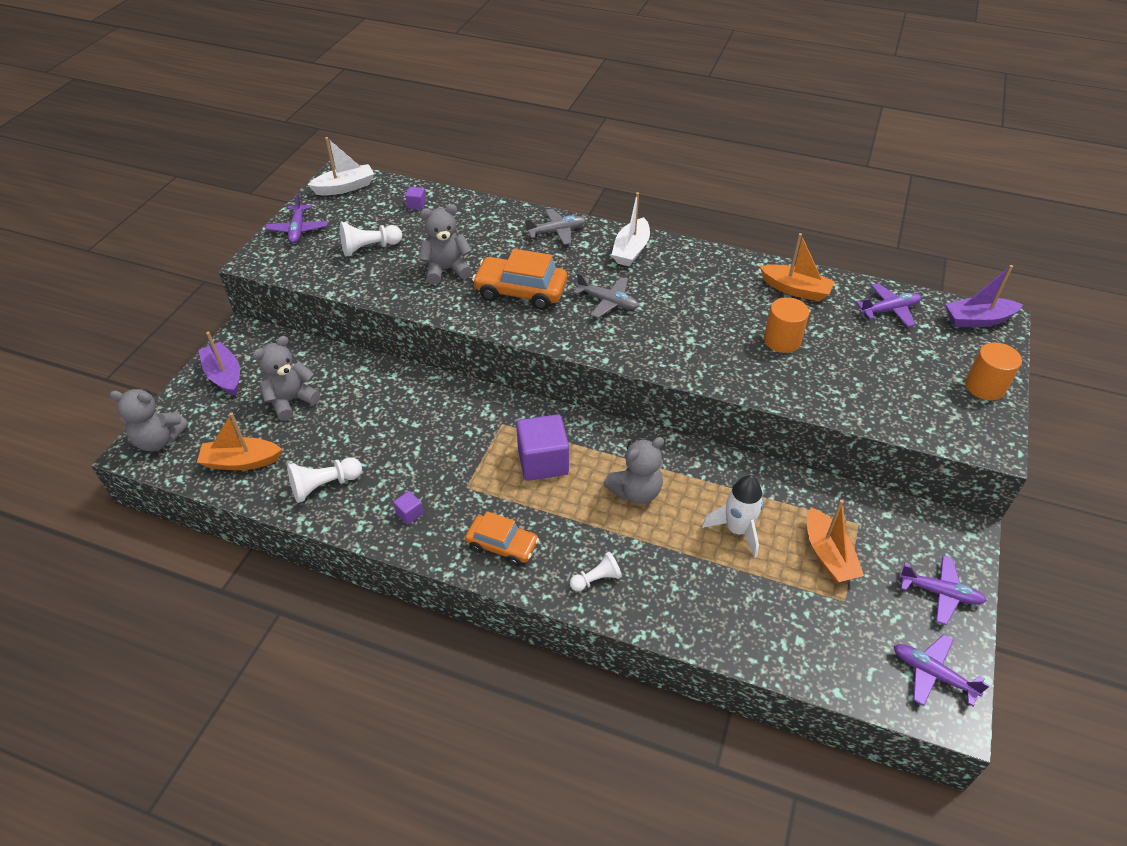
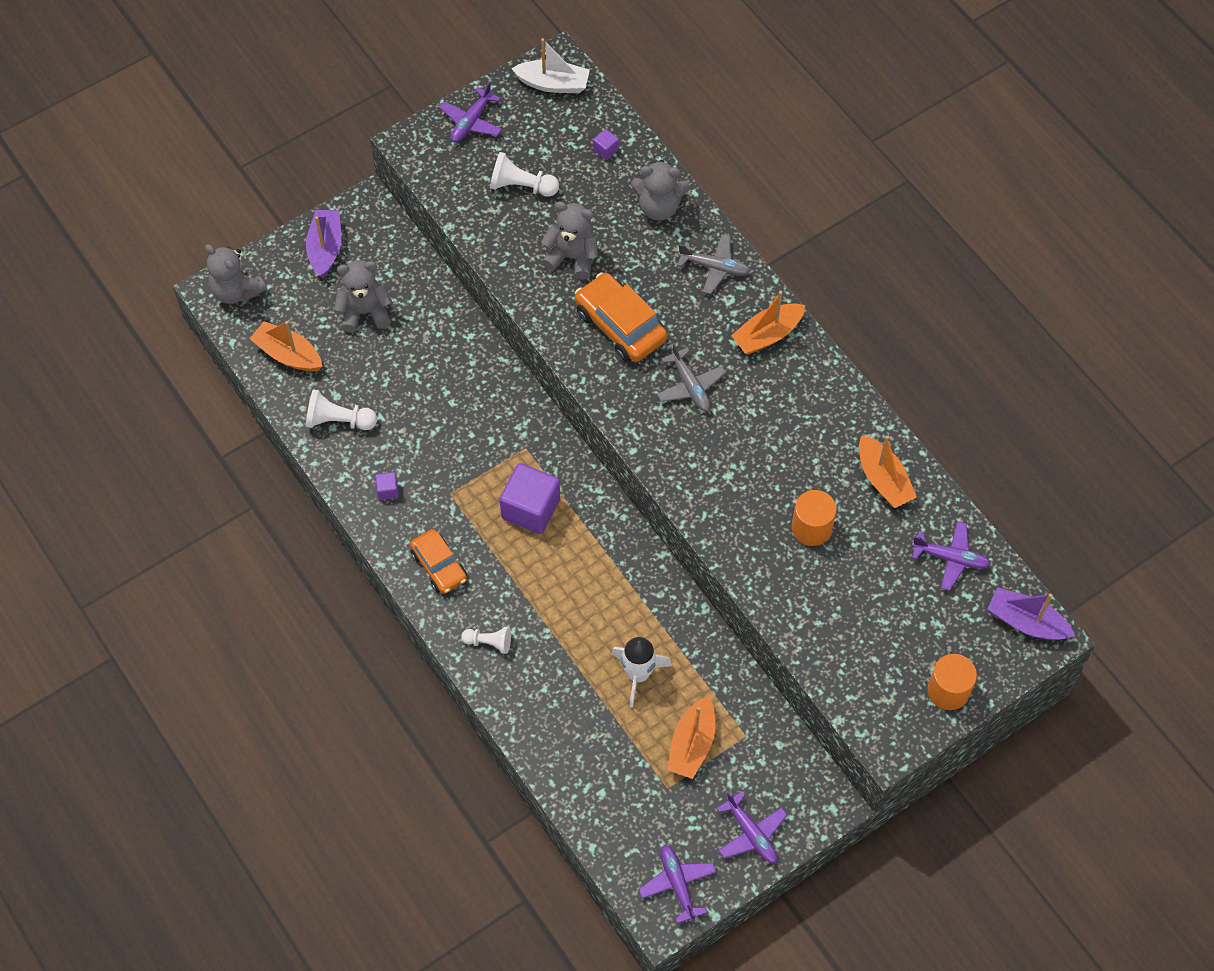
camera: 35 degrees right, 15 degrees up
(631, 250) = (767, 335): white boat -> orange boat
(636, 491) = (585, 586): grey teddy bear -> grey teddy bear (659, 207)

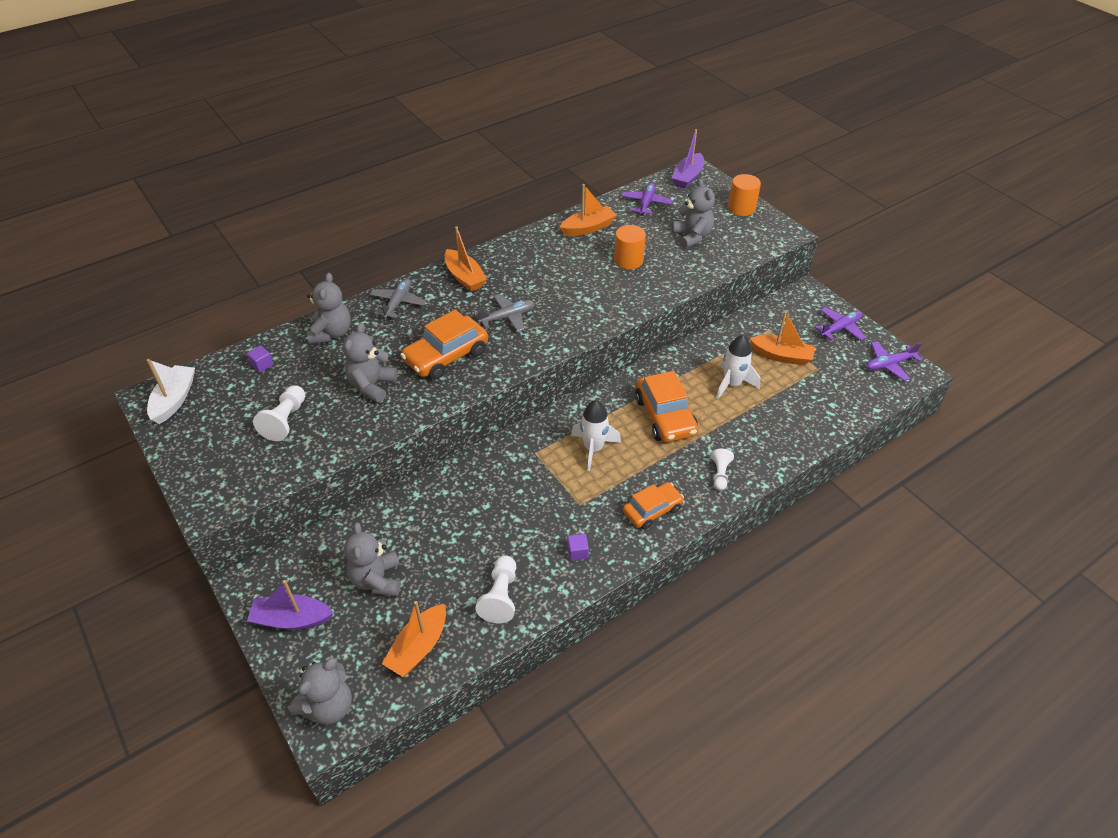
camera: 90 degrees left, 15 degrees down
(471, 122) = (197, 459): purple plane -> none
(530, 509) = (593, 448): purple cube -> white rocket
(581, 590) = (665, 416): none -> orange car
(871, 614) = (692, 237): none -> grey teddy bear

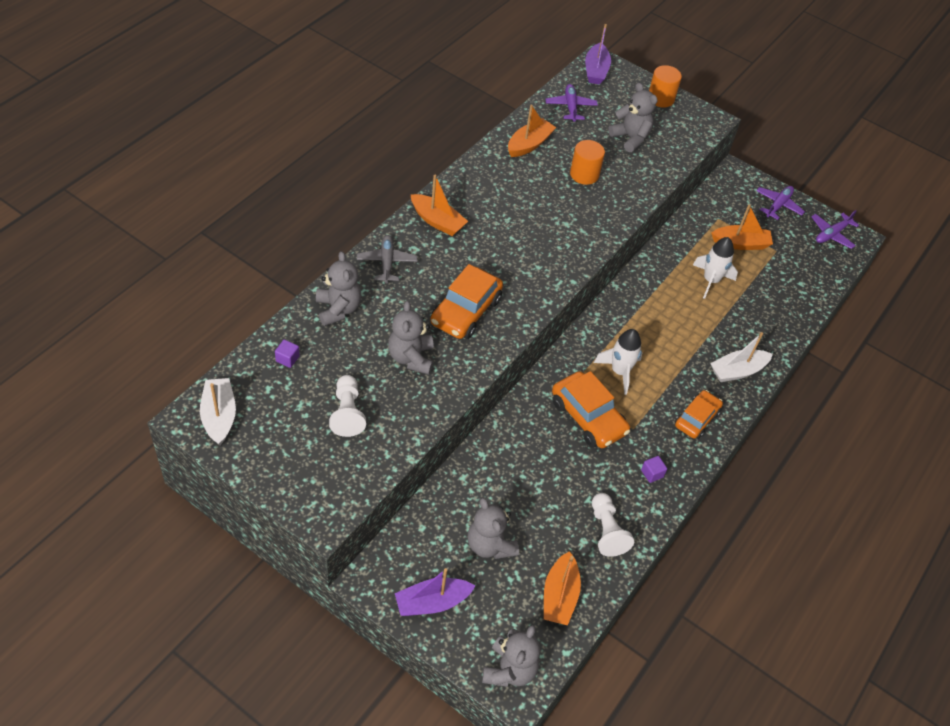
camera: 25 degrees left, 5 degrees up
(507, 317) = (502, 258): grey plane -> none
(665, 416) = (667, 325): orange car -> orange car (588, 417)
(720, 474) = (737, 371): white pawn -> white boat

